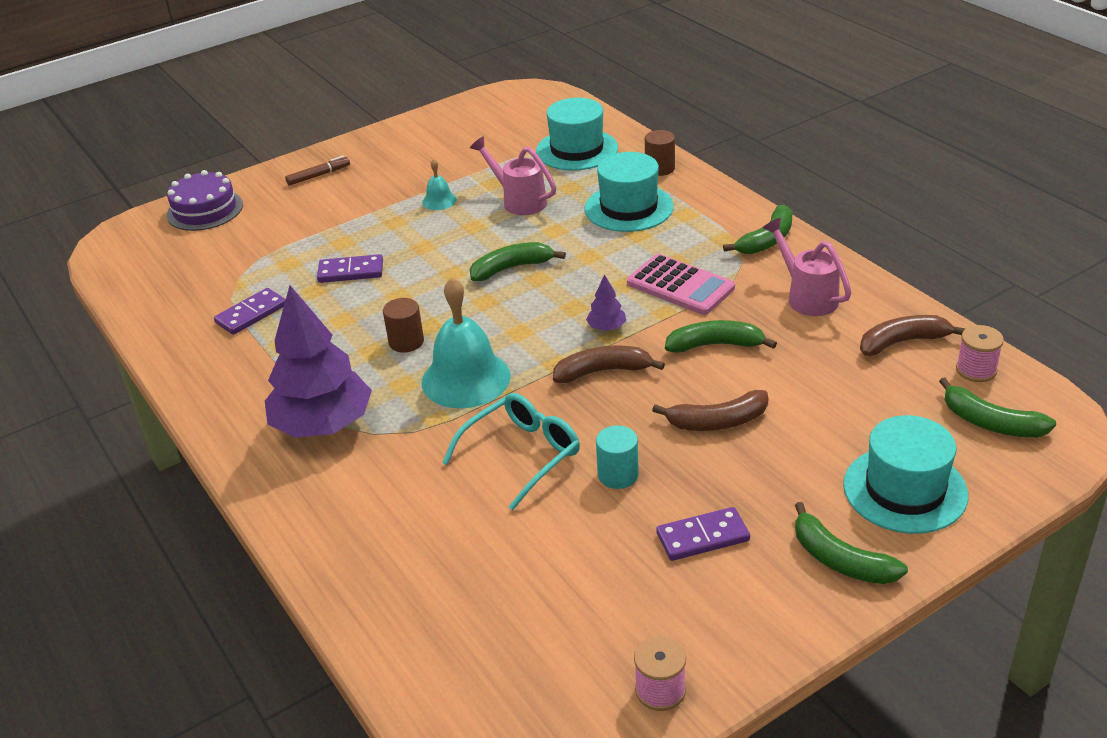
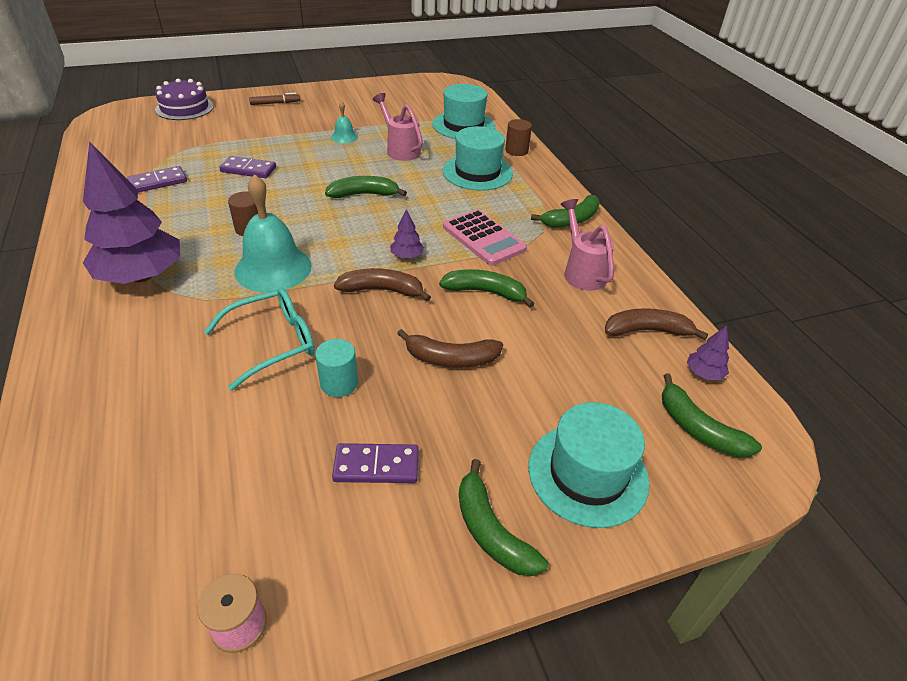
camera: 10 degrees right, 5 degrees up
(976, 370) = (703, 373): pink spool -> purple tree

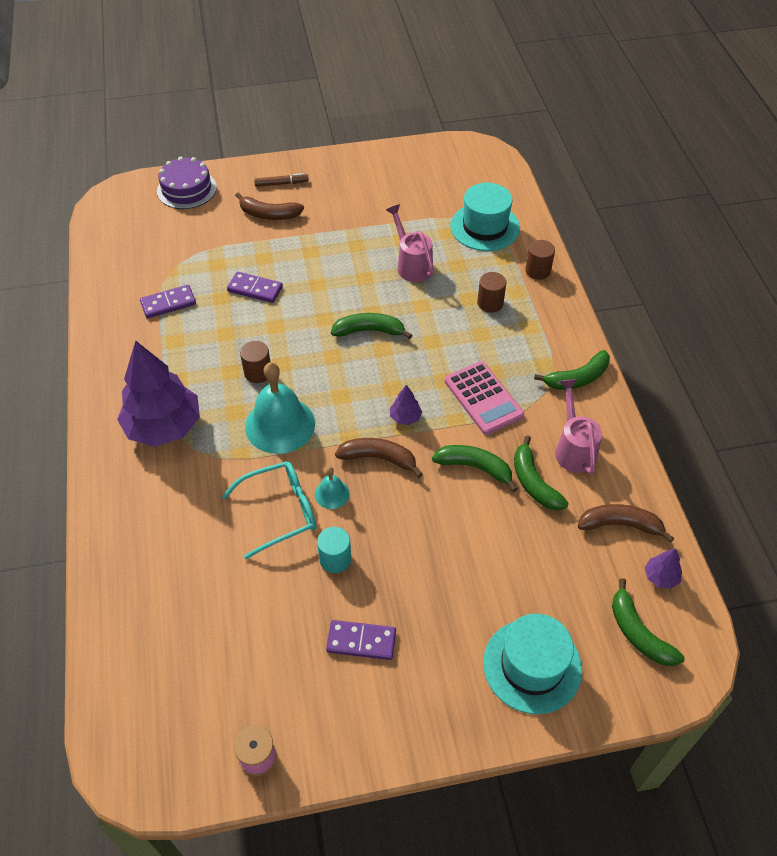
camera: 10 degrees right, 10 degrees up
(344, 137) = (353, 242): turquoise bell -> turquoise bell (332, 494)
(450, 359) = (433, 541): brown banana -> brown banana (269, 214)
(477, 172) = (490, 303): turquoise hat -> brown cylinder
(491, 531) = (445, 706): green banana -> green banana (533, 482)

